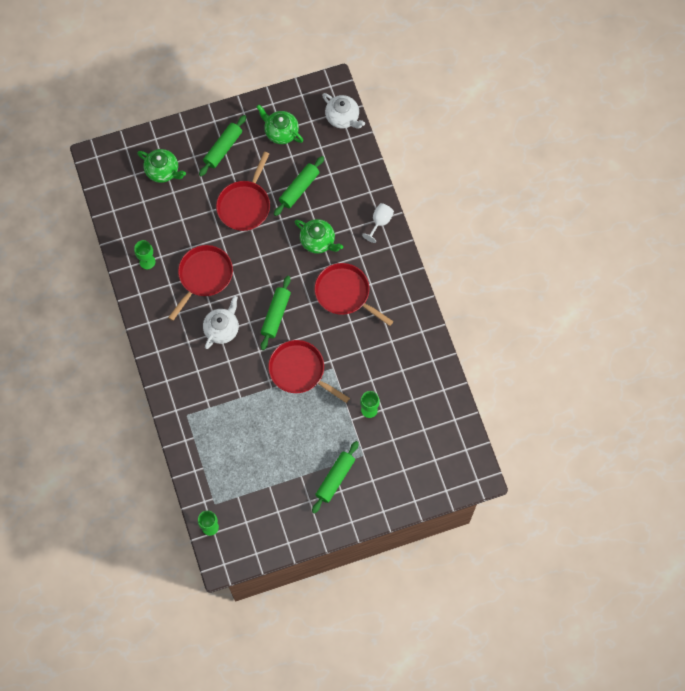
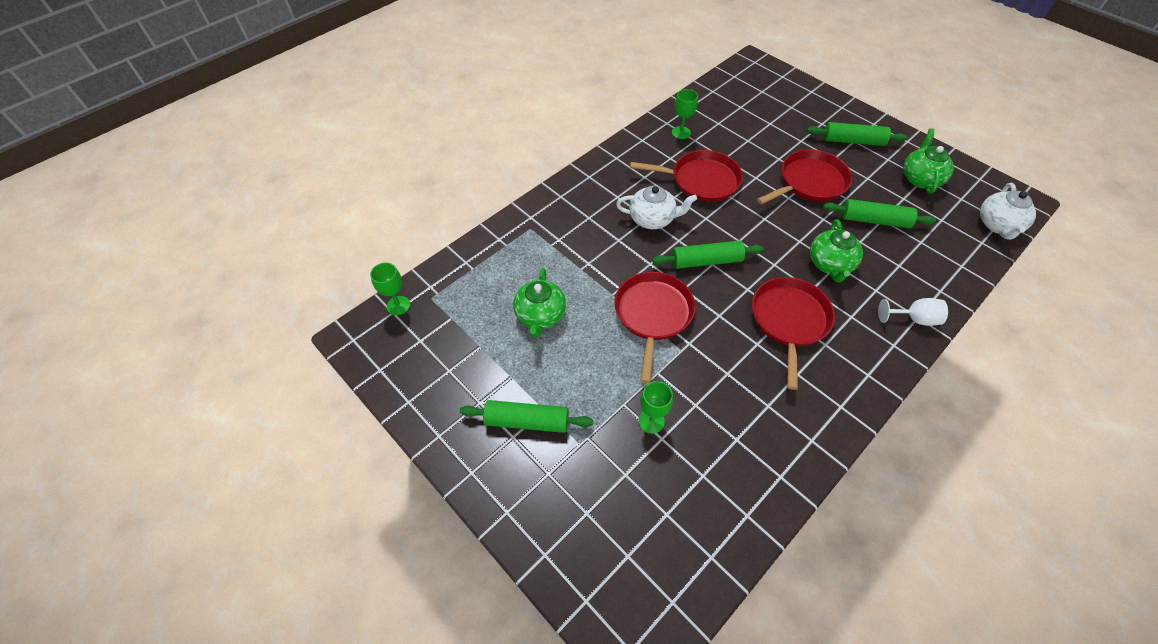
camera: 65 degrees right, 15 degrees down
(163, 171) = (784, 108): green teapot -> green teapot (540, 316)
(245, 205) = (809, 182): red pan -> red pan turned 150 degrees clockwise

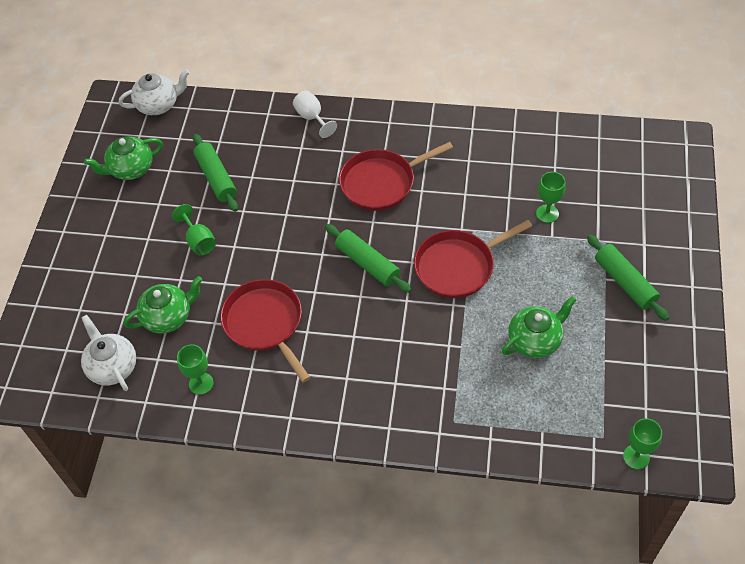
camera: 125 degrees left, 0 degrees up
(652, 219) = (352, 330): white teapot -> white teapot (112, 367)
(809, 182) = (199, 241): red pan -> green goblet
(830, 264) = (297, 184): green teapot -> green teapot (168, 317)
(853, 141) = (106, 236): green rolling pin -> none

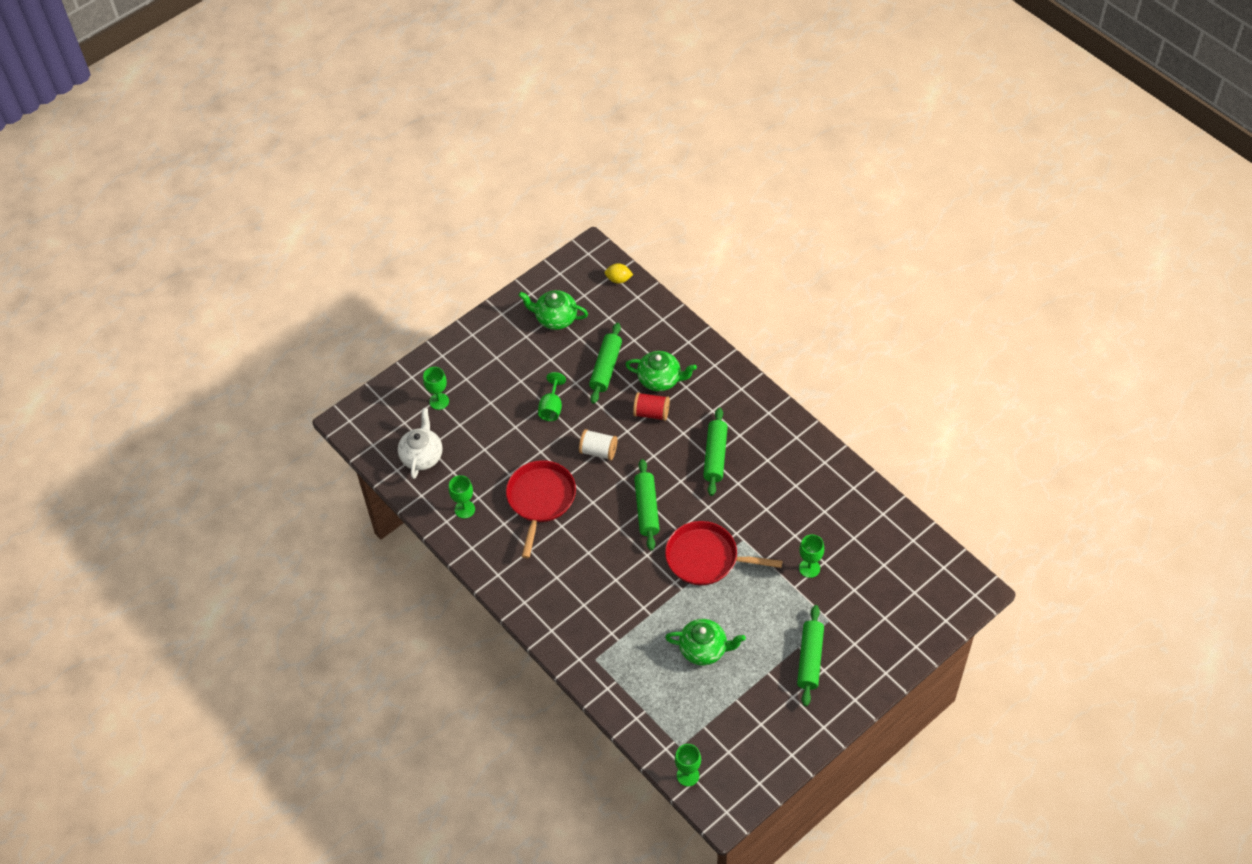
camera: 40 degrees right, 0 degrees up
(84, 308) = (439, 401): none -> green goblet
(158, 105) = (618, 279): white teapot -> yellow lemon
(168, 317) = (484, 448): green teapot -> green teapot (660, 380)
(277, 247) = (598, 451): none -> white spool
(292, 186) = (651, 413): none -> red spool
(312, 118) = (716, 368): white goblet -> none
(381, 183) = (715, 456): red pan -> green rolling pin

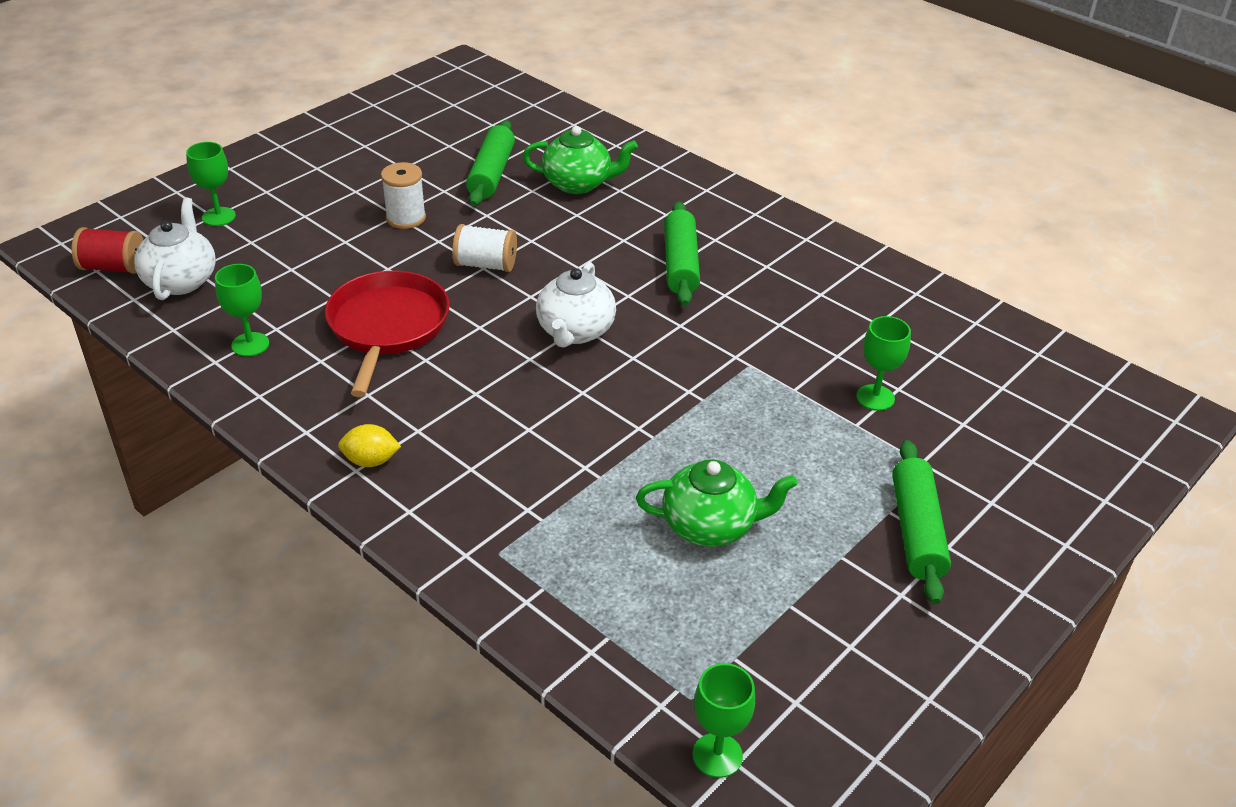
camera: 10 degrees left, 15 degrees down
(551, 407) = (406, 218): green goblet -> white spool
(555, 318) = (410, 127): green teapot -> none
(618, 279) = (504, 89): yellow lemon -> yellow lemon (371, 461)
(647, 509) = (575, 331): green rolling pin -> white teapot
(651, 413) = (569, 219): red spool -> red spool (113, 267)
(705, 558) = (688, 392): red pan -> none

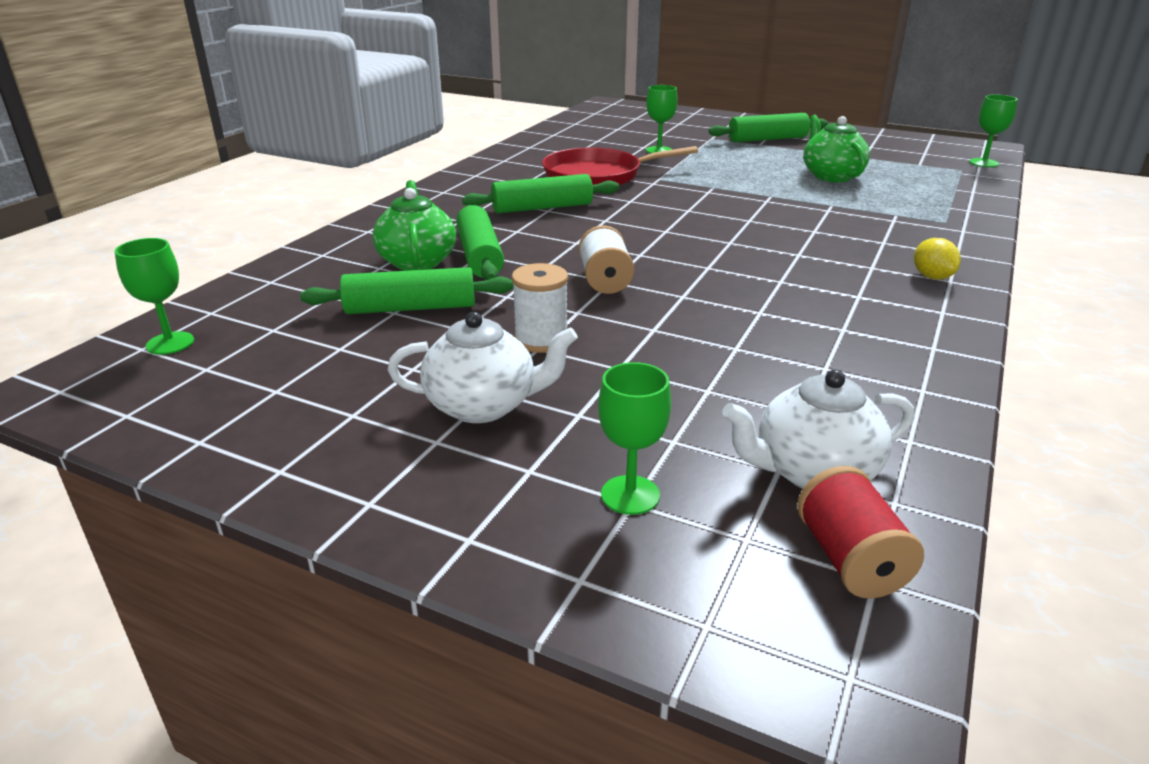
camera: 105 degrees left, 10 degrees down
(250, 344) = (869, 375): green goblet -> green goblet (170, 343)
(387, 327) = (754, 307): red pan -> red pan (597, 176)
(573, 213) = (480, 256): none -> green rolling pin
(575, 331) = (676, 231): white teapot -> white teapot (483, 406)

